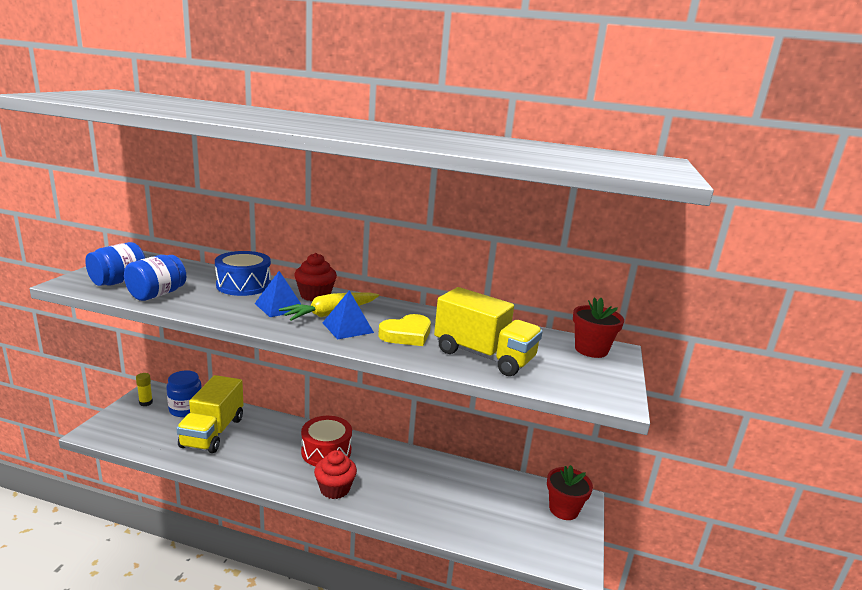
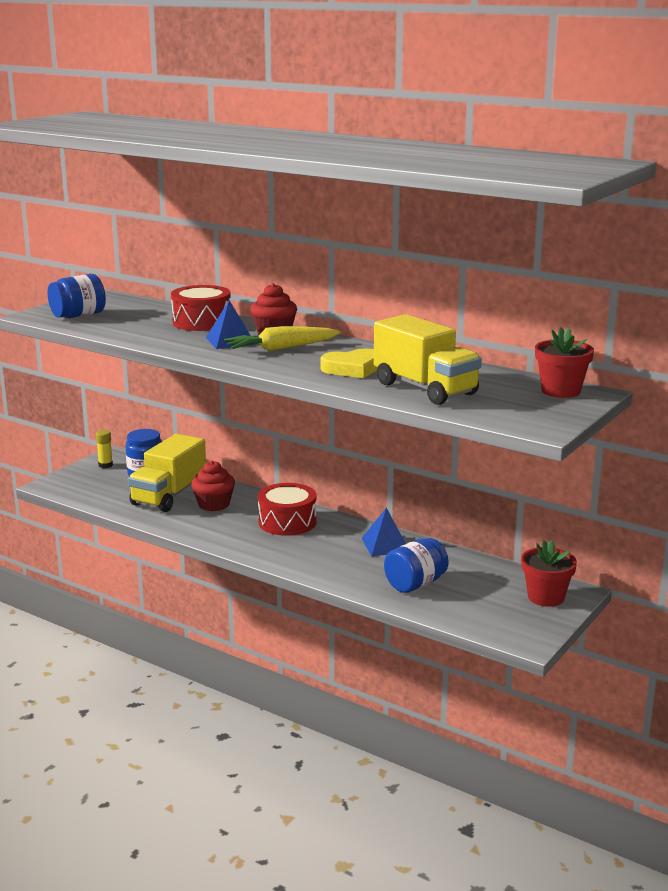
camera: 20 degrees right, 0 degrees up
(157, 294) = (112, 327): blue jar -> blue jar (415, 584)
(243, 285) = (202, 322): blue drum -> red drum
(335, 489) = (284, 552): red cupcake -> red cupcake (214, 504)
(348, 327) = (292, 360): blue pyramid -> blue pyramid (385, 545)

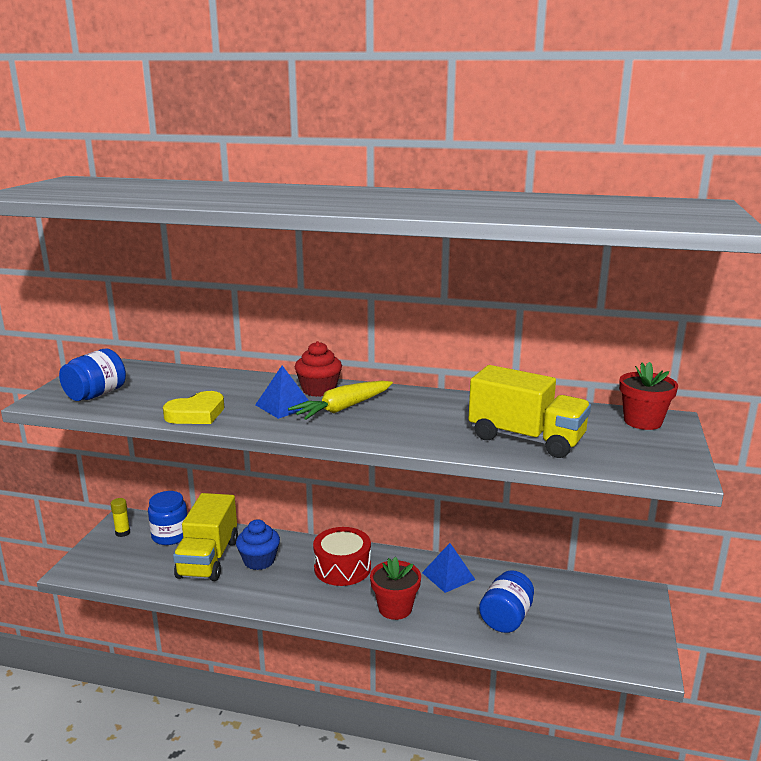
camera: 20 degrees left, 0 degrees up
(202, 322) = (235, 385): red drum -> none
(214, 504) = (259, 561): red cupcake -> blue cupcake
(352, 368) = (434, 423): yellow heart -> yellow heart (196, 414)
(546, 597) = (624, 606): red flower pot -> red flower pot (395, 608)

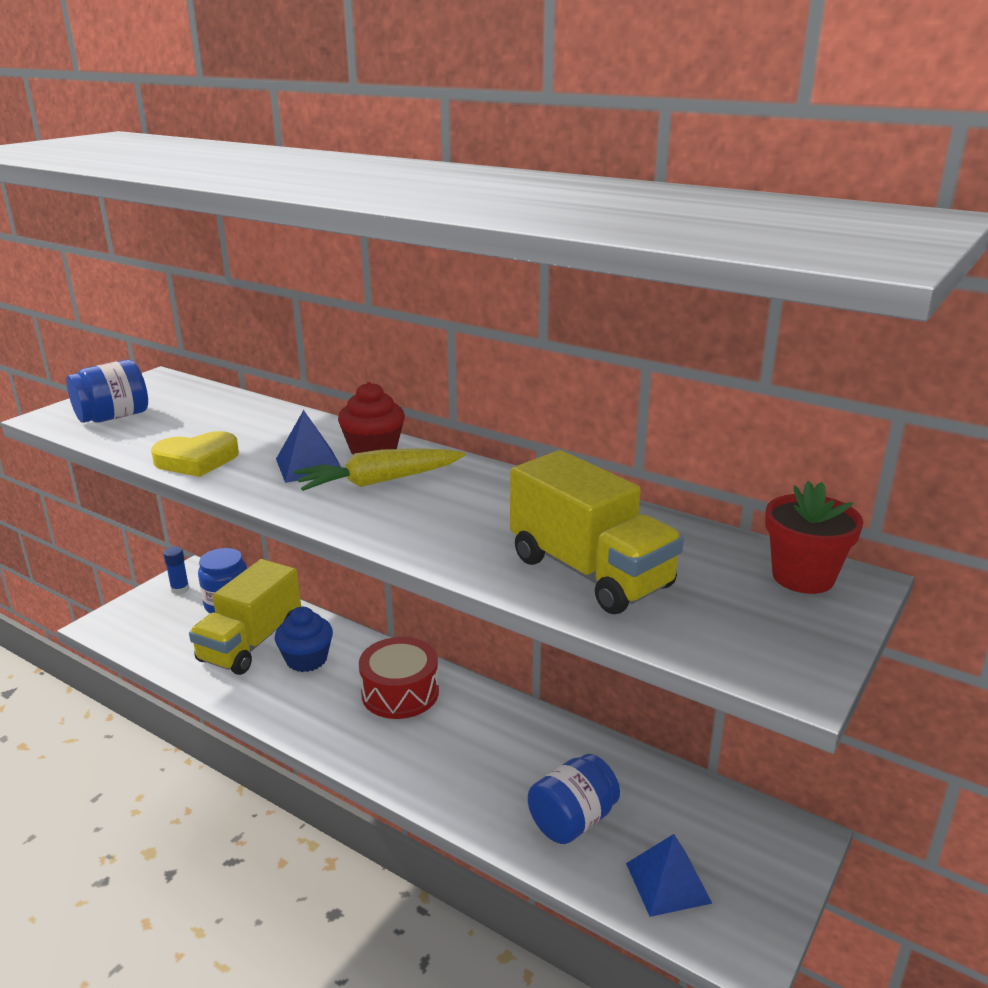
camera: 20 degrees right, 5 degrees up
(122, 533) = (180, 589): yellow glue stick -> blue glue stick
(395, 608) = (431, 766): red flower pot -> none
(448, 576) = (530, 737): blue pyramid -> blue pyramid (668, 882)

